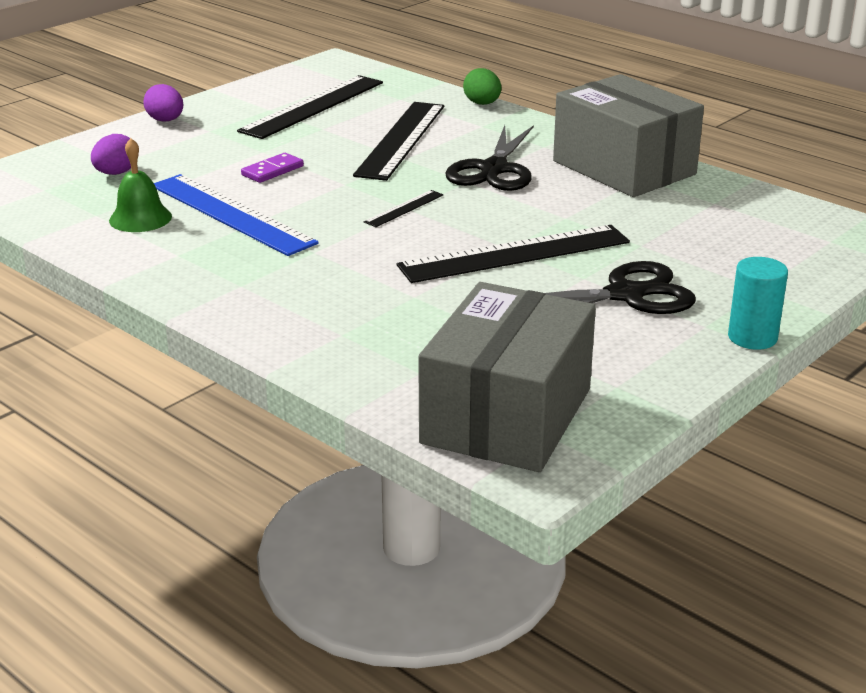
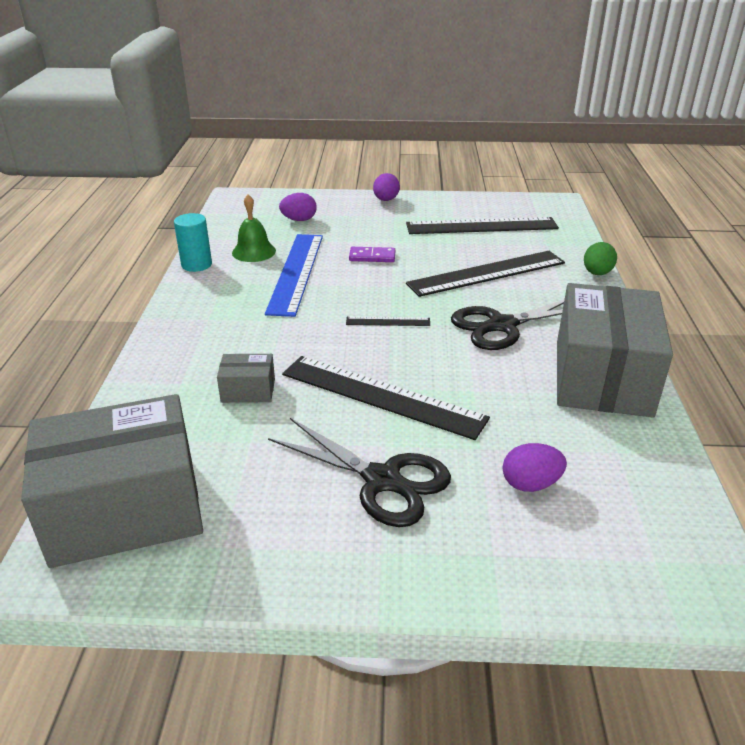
camera: 50 degrees right, 5 degrees up
(410, 306) = (248, 390): none -> grey box
(706, 245) = (530, 484): none -> purple egg
(752, 337) = (391, 593): turquoise cylinder -> turquoise cylinder (196, 265)

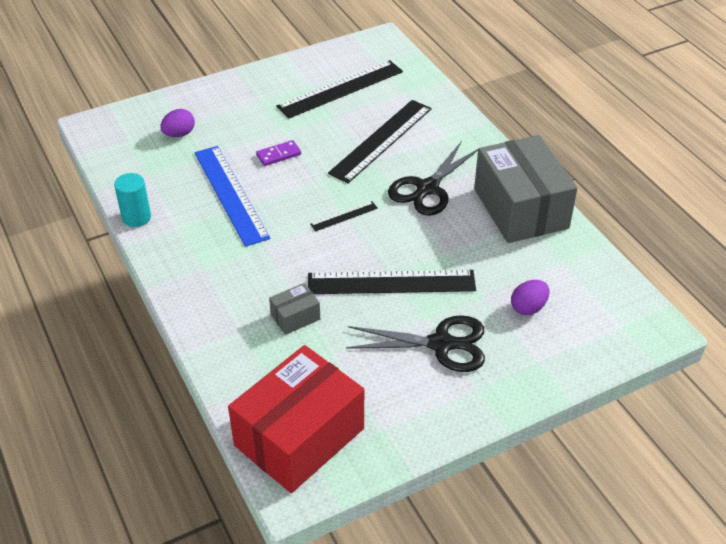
camera: 30 degrees left, 10 degrees up
(125, 510) = (299, 437): grey box -> red box
(254, 251) = (173, 185): green bell -> none
(386, 200) = (236, 83): purple egg -> none
(597, 273) = (460, 111): green egg -> none

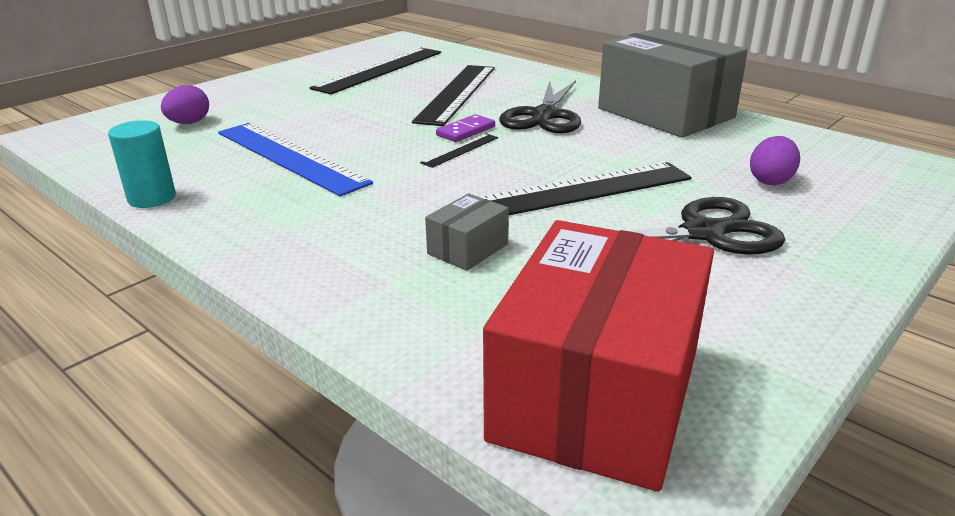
camera: 20 degrees left, 15 degrees down
(278, 155) = (336, 119): purple domino -> purple domino (466, 131)

